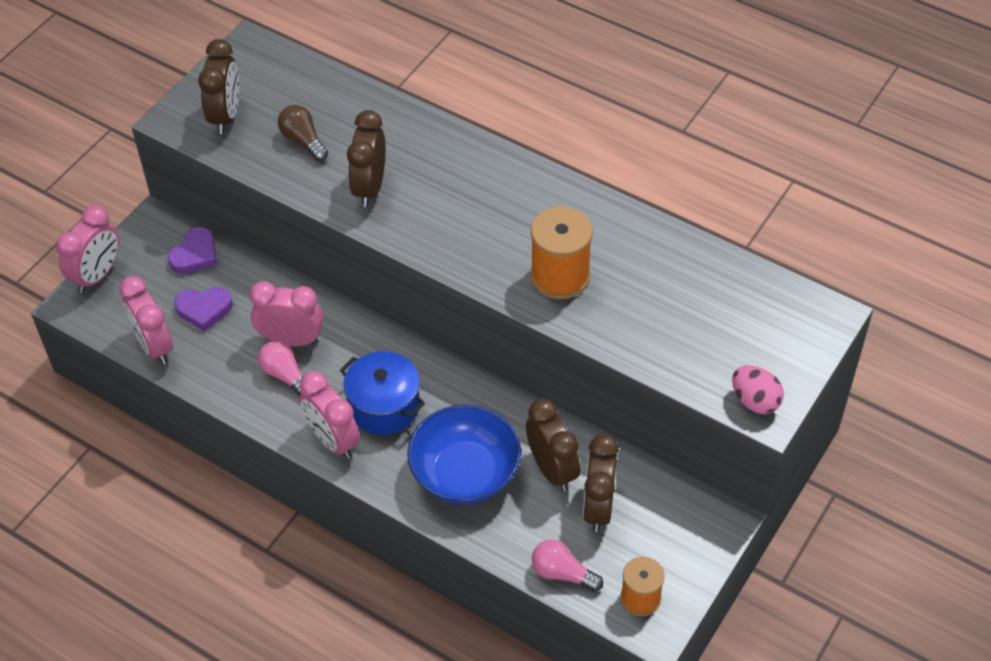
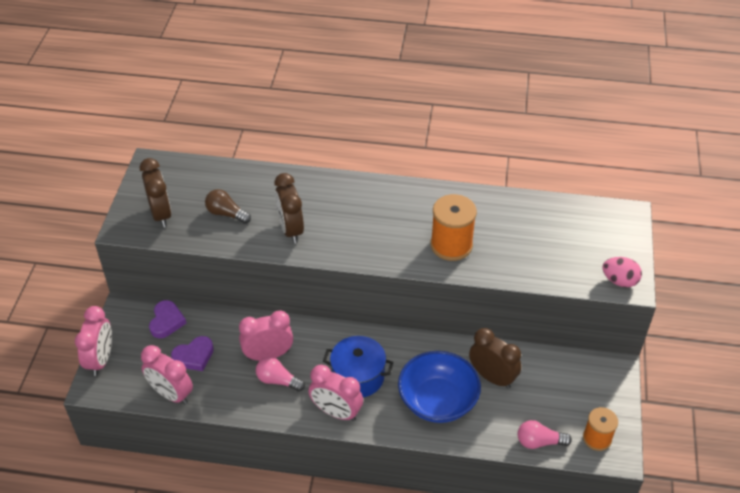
camera: 25 degrees left, 5 degrees down
(598, 507) = (535, 390): brown clock -> none

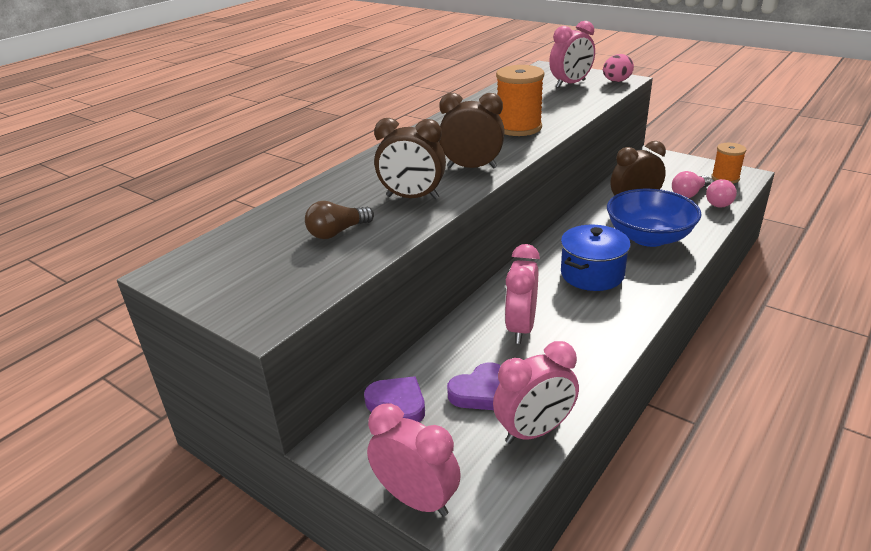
camera: 60 degrees left, 15 degrees down
(161, 214) = (277, 281): brown clock -> brown clock (472, 167)
(194, 356) = (480, 392): purple heart -> purple heart turned 60 degrees clockwise
(278, 380) = (565, 330): pink light bulb -> pink light bulb (689, 194)
(336, 412) = (635, 299): pink clock -> pink clock (570, 84)

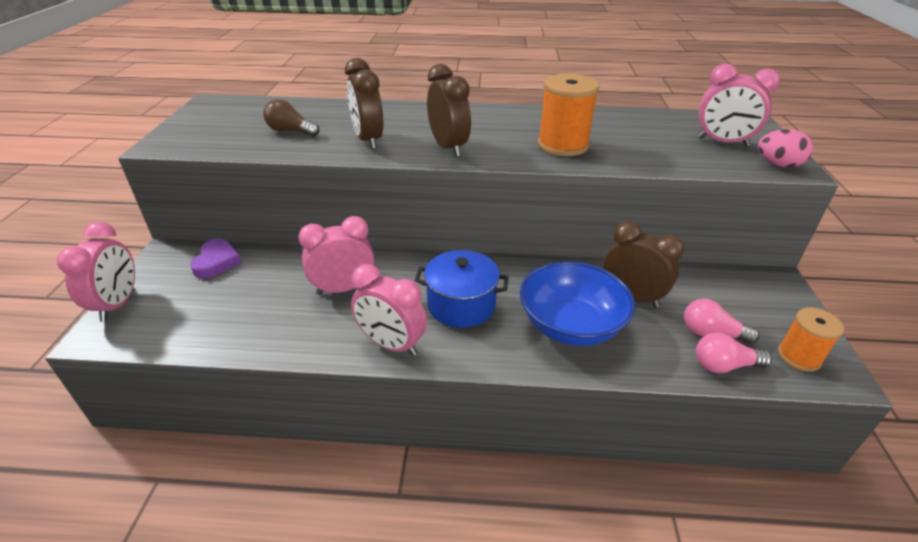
camera: 55 degrees right, 5 degrees up
(480, 392) = (245, 294): purple heart -> none
(534, 431) = (206, 337): pink clock -> pink clock (391, 344)

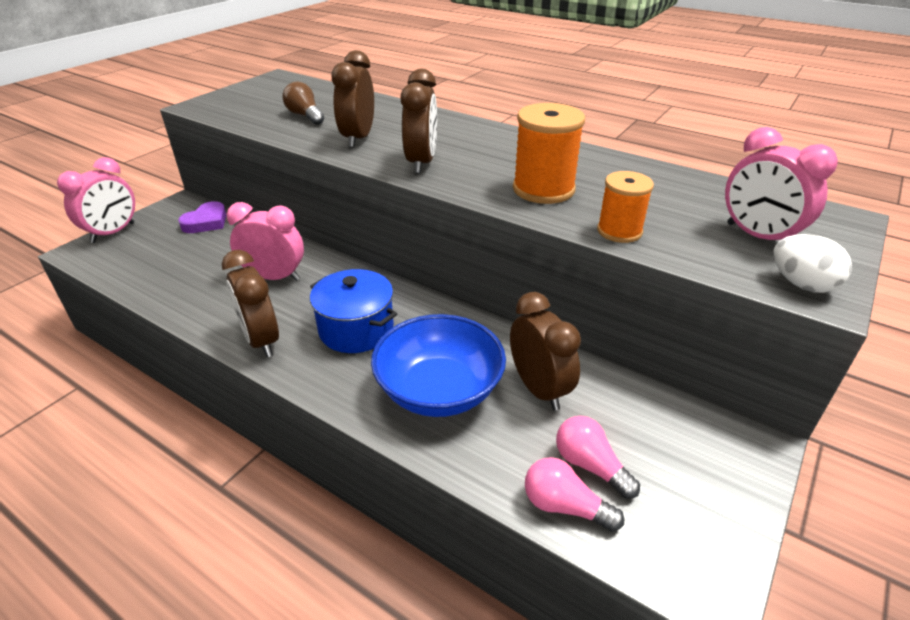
camera: 30 degrees right, 0 degrees up
(391, 344) = (261, 340): pink clock -> brown clock
(778, 165) = (801, 284): pink egg -> white egg
(799, 356) = (677, 542): orange spool -> orange spool (619, 231)

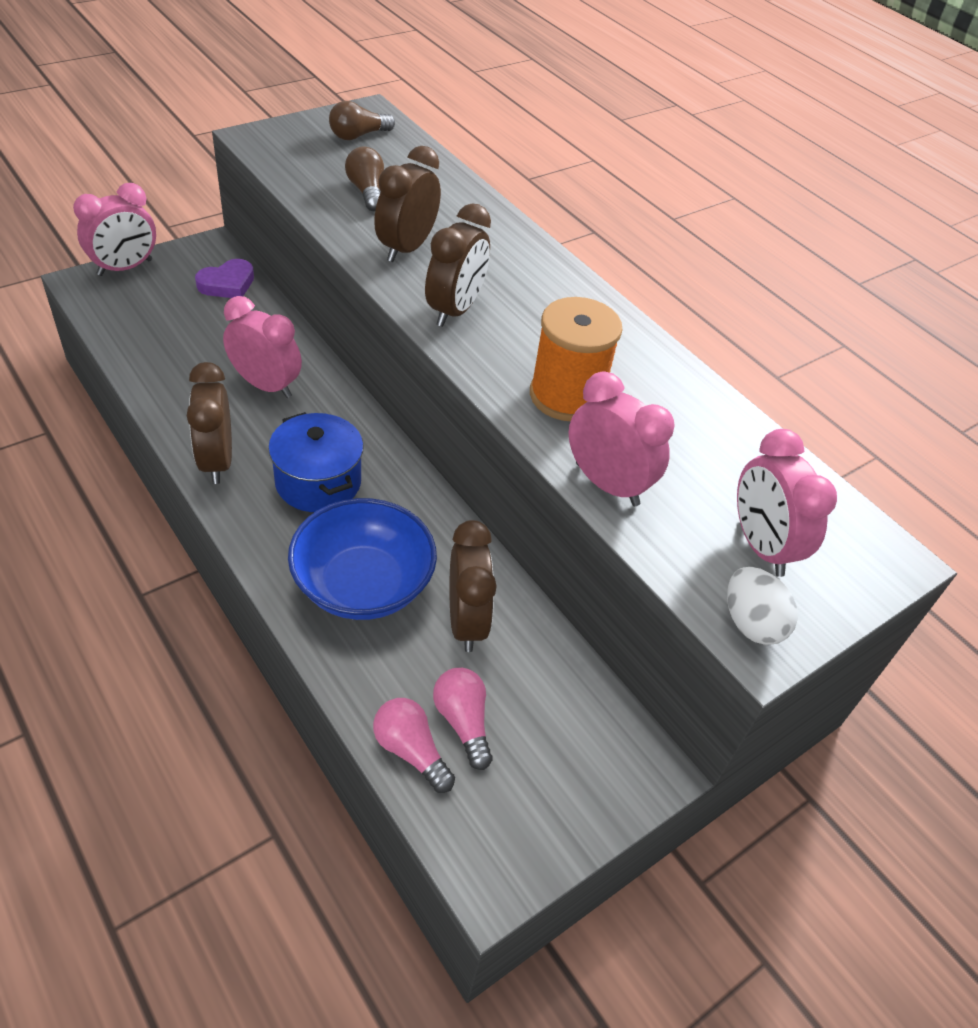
camera: 15 degrees right, 10 degrees up
(277, 90) = (358, 136): none -> brown light bulb
(619, 231) = (607, 484): orange spool -> pink clock

